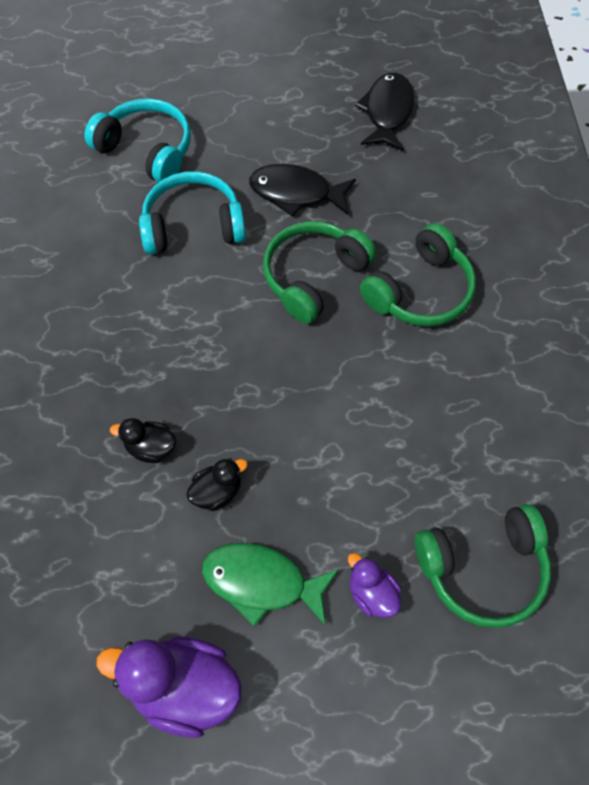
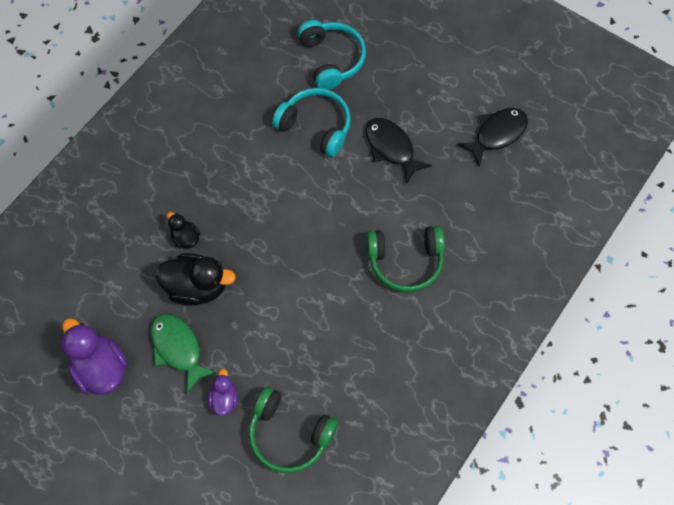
camera: 40 degrees right, 5 degrees up
(217, 492) = (197, 286): black duck -> black duck, size x1.86
(313, 276) = (353, 207): green headphones -> none

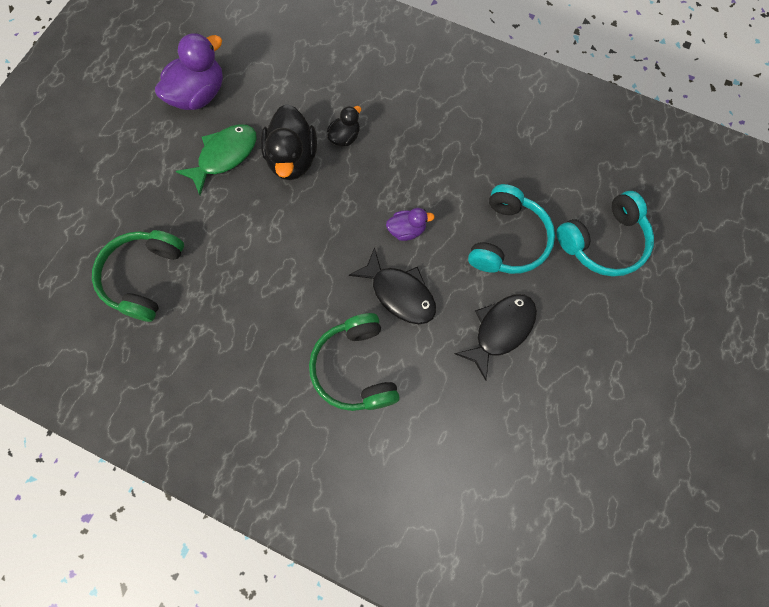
camera: 80 degrees right, 5 degrees up
(224, 398) = (177, 208): purple duck -> purple duck (407, 230)
(497, 134) = (553, 461): black fish -> black fish (399, 293)

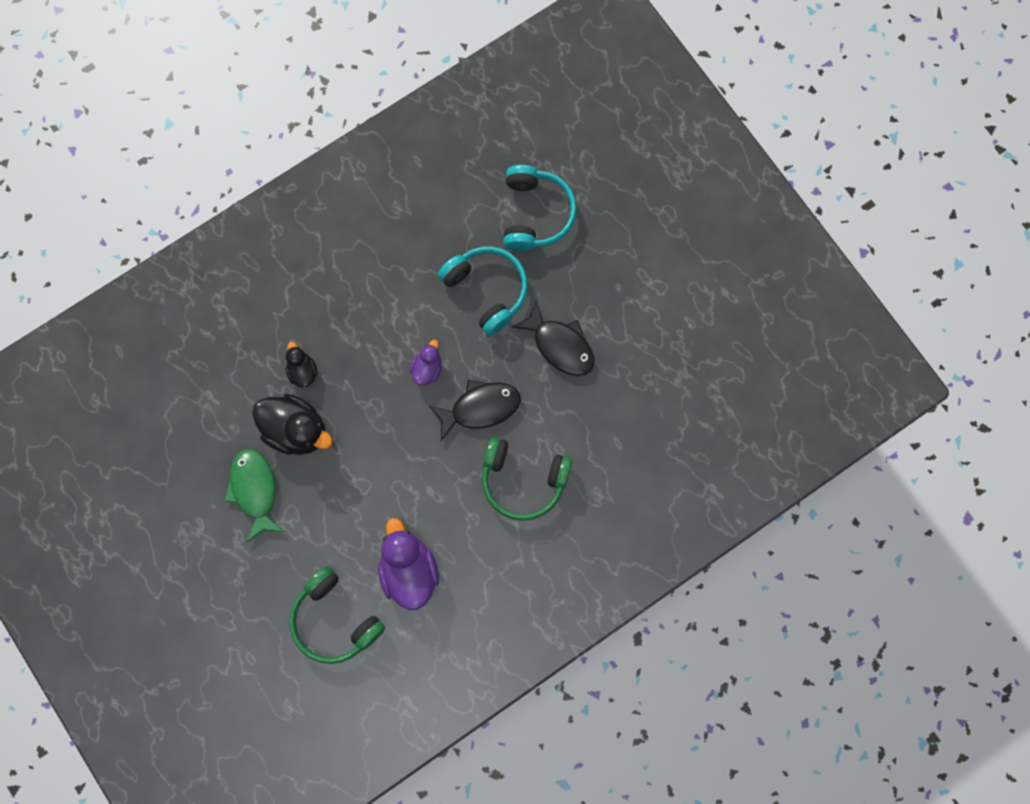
camera: 60 degrees left, 5 degrees up
(199, 95) = (171, 482): purple duck -> purple duck (409, 570)
(500, 330) = (560, 345): black fish -> black fish turned 150 degrees clockwise

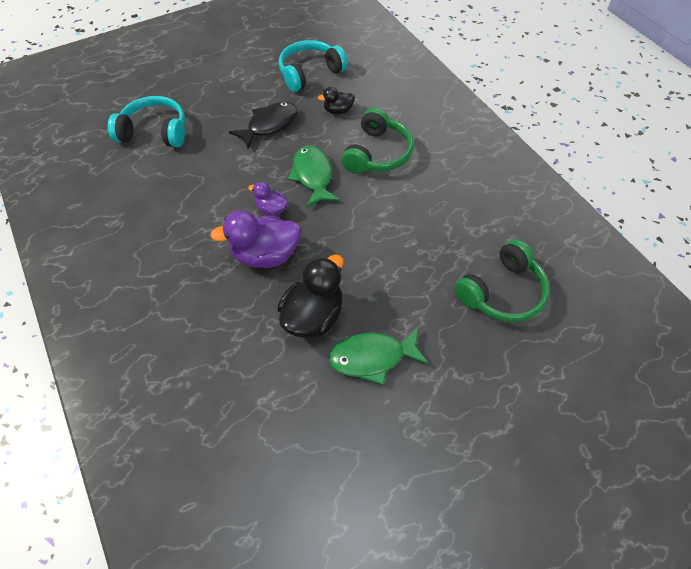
camera: 85 degrees left, 20 degrees down
(302, 371) = (254, 307): black duck -> black duck (338, 111)
(409, 570) = (453, 232): purple duck -> purple duck (265, 255)
(480, 408) = (313, 176): black fish -> green fish
(487, 290) = (211, 165): turquoise headphones -> turquoise headphones (310, 73)

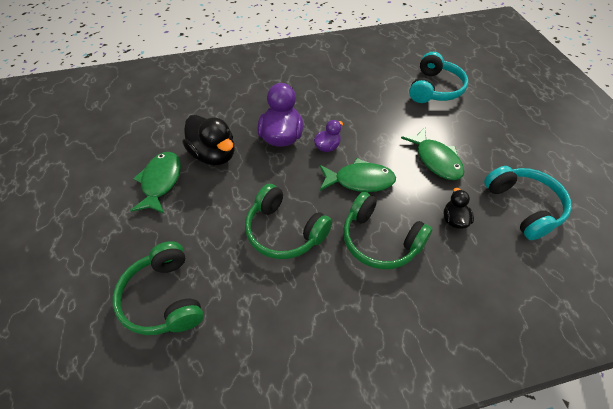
camera: 105 degrees right, 5 degrees down
(269, 125) = (436, 160): black fish -> green fish
(395, 221) = (284, 231): none -> green headphones

